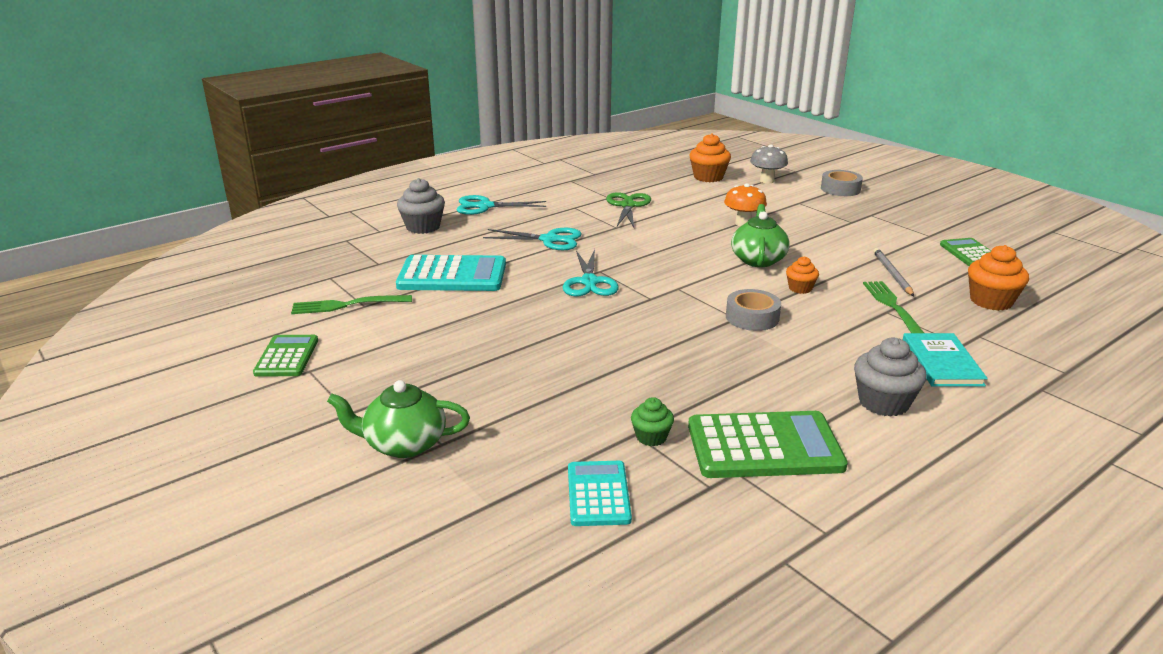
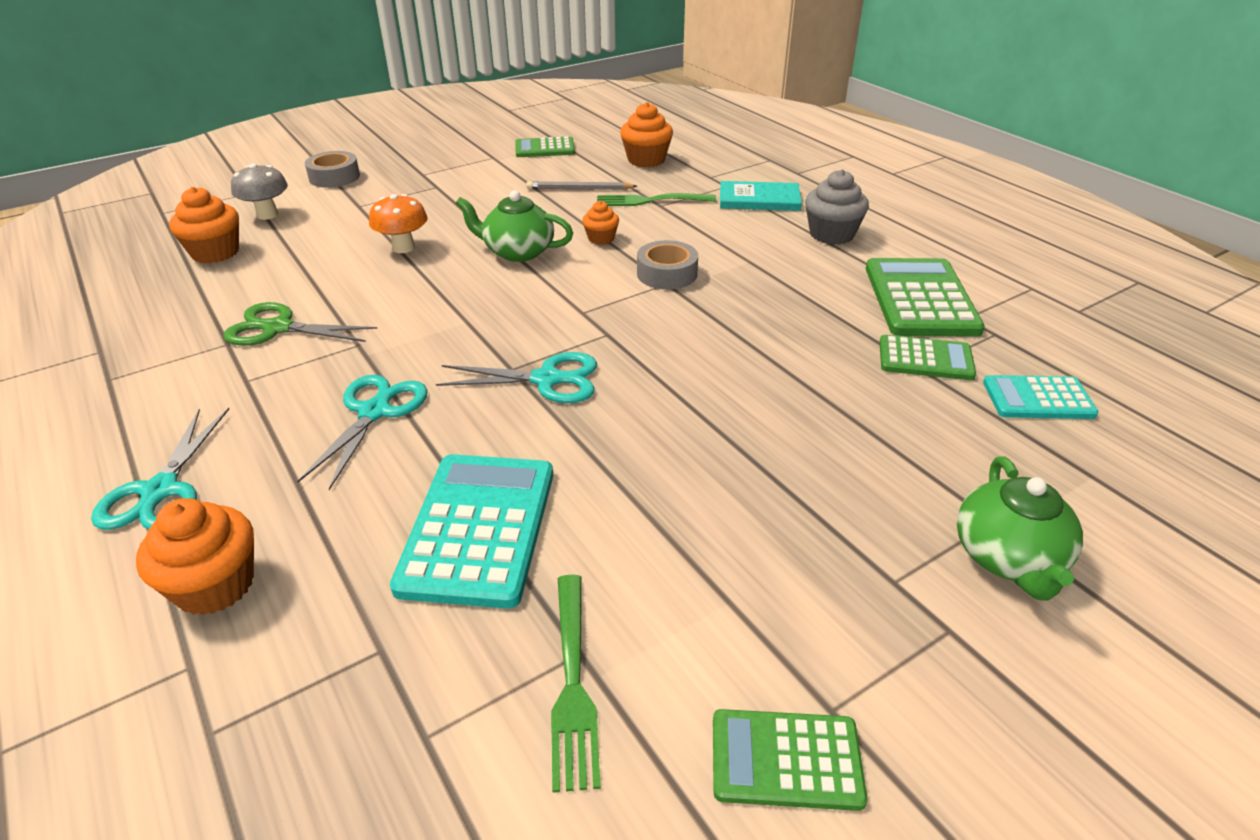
camera: 85 degrees left, 10 degrees up
(423, 227) = (215, 585): grey cupcake -> orange cupcake
(651, 437) = (925, 359): green cupcake -> green calculator

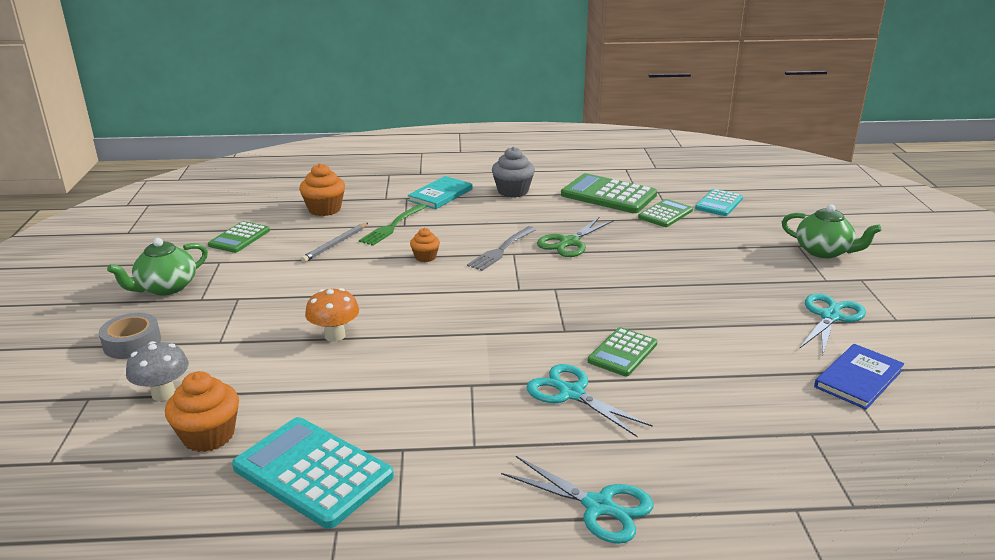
camera: 60 degrees left, 10 degrees down
(215, 585) = (724, 490): orange cupcake -> none
(278, 328) = (405, 418): green scissors -> green scissors (569, 242)
(478, 528) = (724, 379): turquoise calculator -> turquoise calculator (312, 472)
(517, 252) = (405, 291): green teapot -> green teapot (166, 288)
(546, 379) = (589, 321): turquoise scissors -> turquoise scissors (830, 317)
(573, 683) = (858, 378): green fork -> blue book
(667, 274) = (501, 250): grey tape -> grey fork
(786, 760) = (920, 338): green calculator -> green calculator (622, 352)

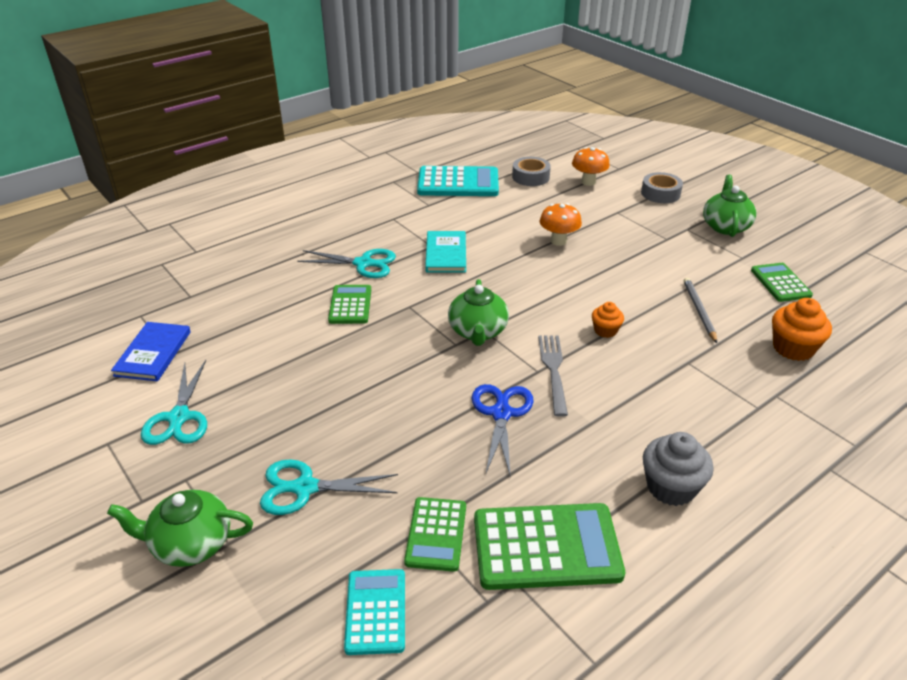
camera: 145 degrees right, 10 degrees up
(163, 394) = (588, 182): grey mushroom -> orange mushroom
(208, 436) = (530, 177): orange cupcake -> grey tape
(392, 226) = (694, 355): green fork -> none
(440, 195) = (734, 432): turquoise book -> turquoise book (446, 254)
(525, 290) = (478, 332): none -> green teapot
(569, 242) = (501, 413): green scissors -> blue scissors
(598, 506) = (304, 217): turquoise scissors -> turquoise scissors (305, 488)

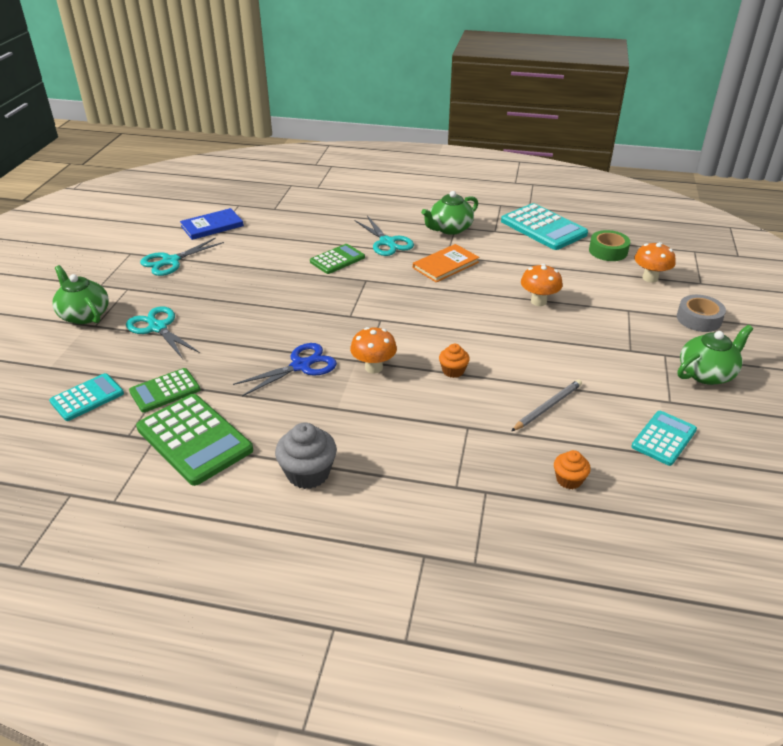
camera: 50 degrees right, 0 degrees up
(446, 254) = (445, 265): turquoise book -> orange book
(478, 332) = (375, 318): green teapot -> green teapot (449, 229)
(530, 177) = (608, 251): grey tape -> green tape
(553, 370) = (374, 367): grey fork -> orange mushroom
(780, 283) = (663, 438): green calculator -> turquoise calculator
(793, 348) = (569, 480): orange cupcake -> orange cupcake, size x0.59

